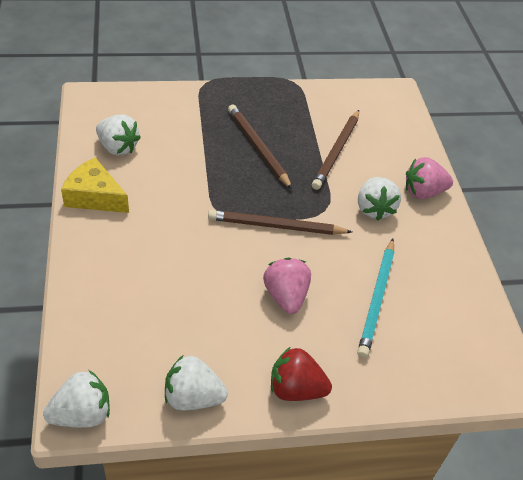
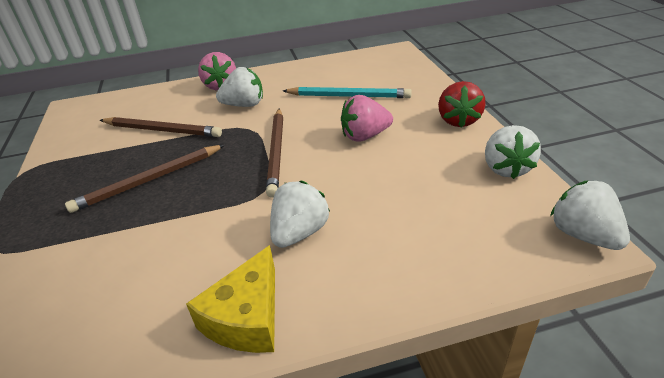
camera: 90 degrees left, 10 degrees down
(118, 147) = (131, 318): white strawberry -> white strawberry (299, 232)

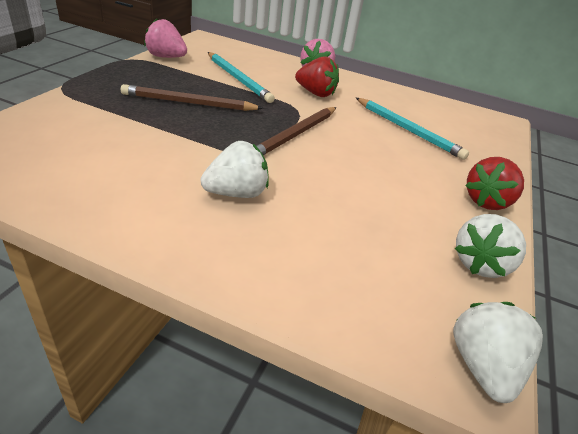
camera: 30 degrees right, 0 degrees up
(161, 130) = (238, 79): brown pencil -> turquoise pencil
(244, 105) = (315, 93): white strawberry -> red strawberry
(247, 317) = (131, 217): yellow cheese -> none
(365, 136) = (380, 164): pink strawberry -> pink strawberry (166, 57)

